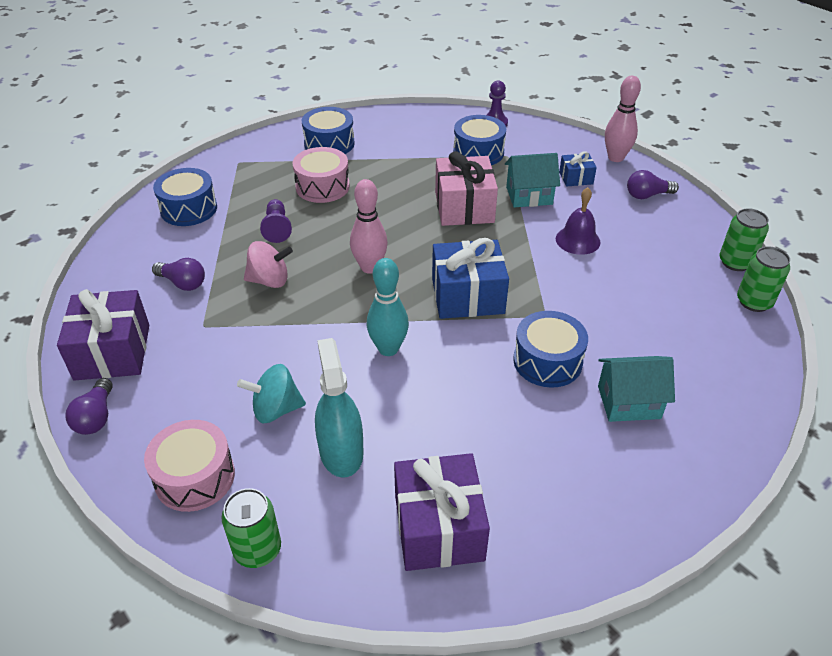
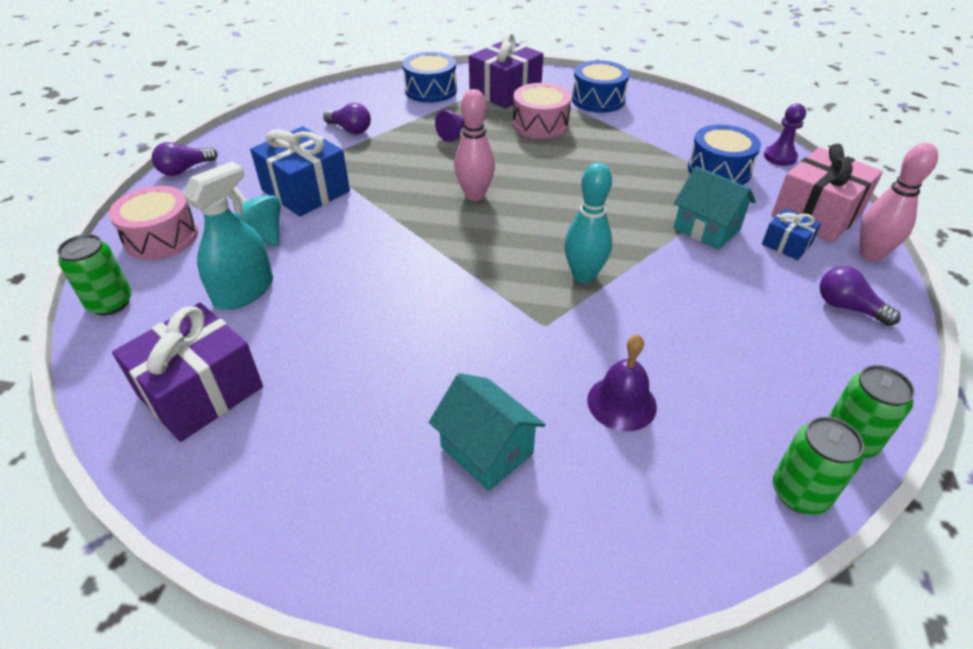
camera: 50 degrees right, 0 degrees up
(112, 352) = (252, 142): purple gift -> purple gift (505, 92)
(183, 283) = (350, 129): purple light bulb -> purple light bulb turned 45 degrees counterclockwise
(269, 280) = (398, 160): pink spinning top -> none
(388, 349) = (387, 255): turquoise bowling pin -> turquoise bowling pin (583, 276)
(464, 207) = (627, 202): pink gift -> pink gift (817, 214)
(467, 296) = (508, 264): blue gift -> blue gift (305, 191)
(547, 361) = (480, 358): blue drum -> none
(577, 240) = (689, 293): purple bell -> purple bell (621, 403)

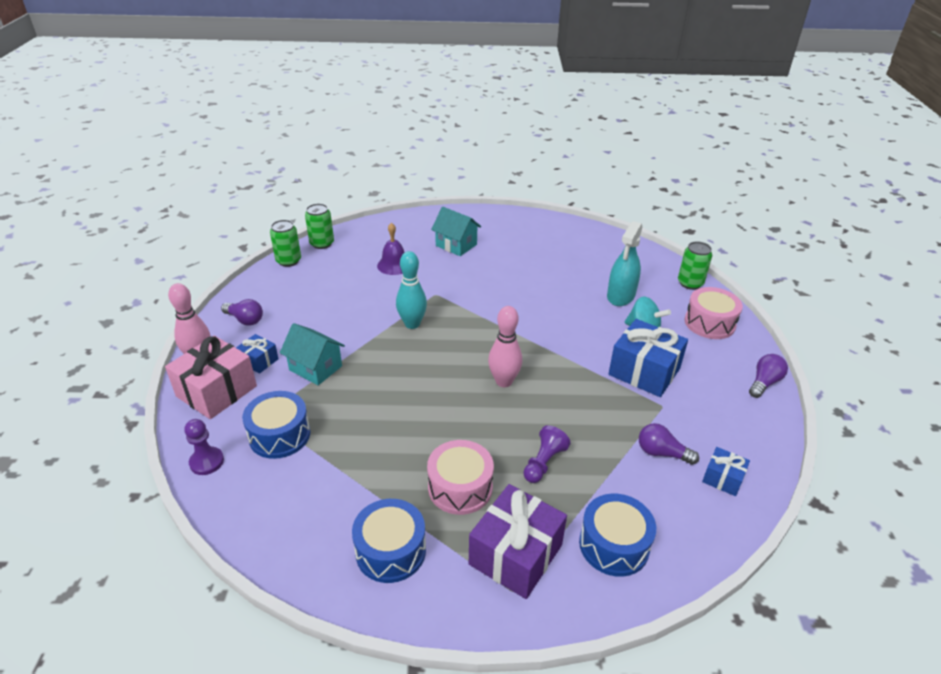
camera: 170 degrees right, 5 degrees down
(200, 391) = (599, 253): purple gift -> none
(313, 112) = (723, 478): none -> blue gift

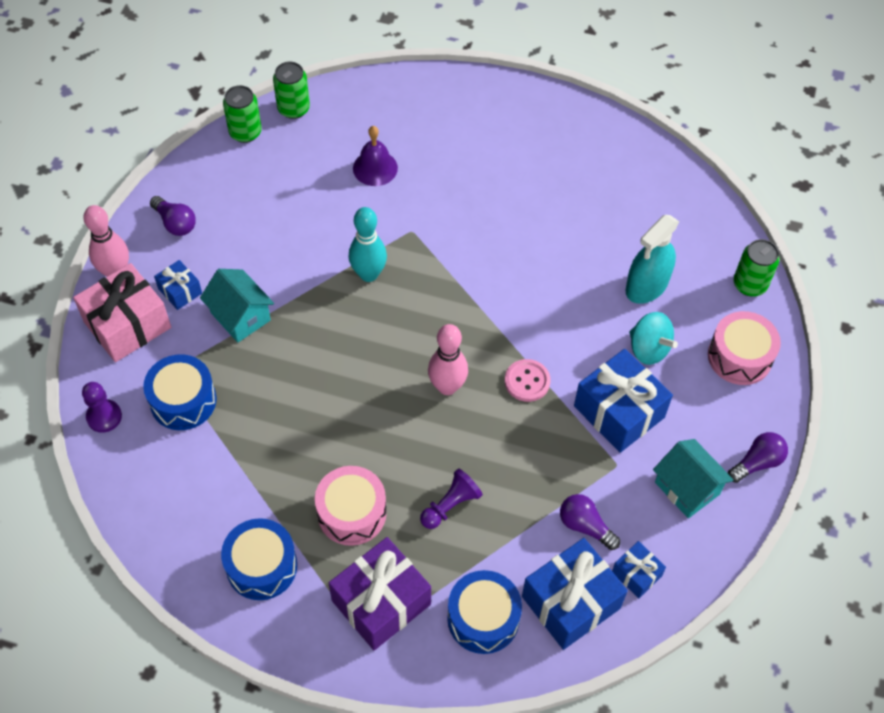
camera: 15 degrees right, 20 degrees up
(456, 245) = (466, 148): turquoise house -> turquoise house (687, 488)
(564, 366) = (527, 381): none -> pink button
(682, 513) = (570, 602): none -> blue gift

